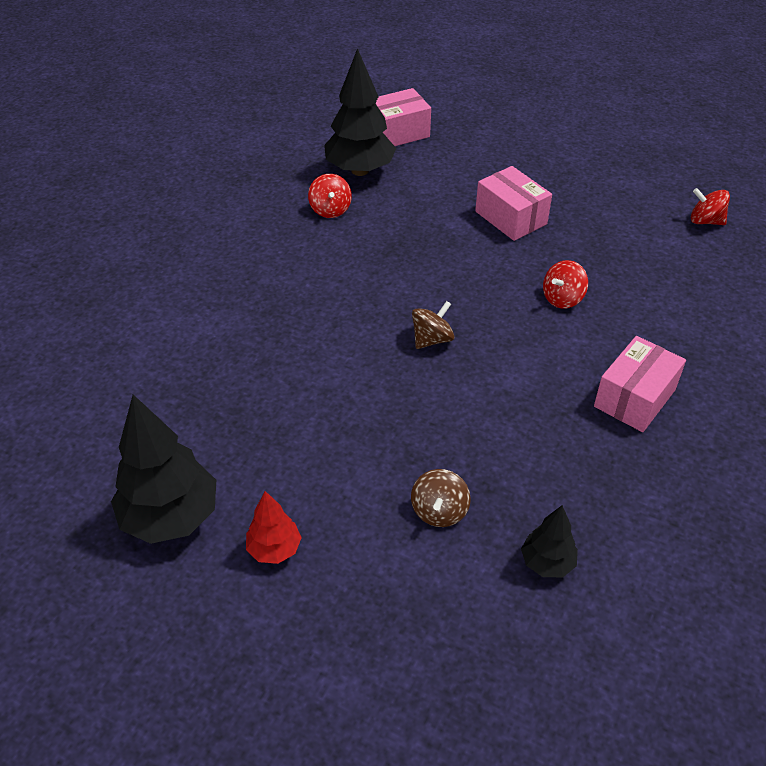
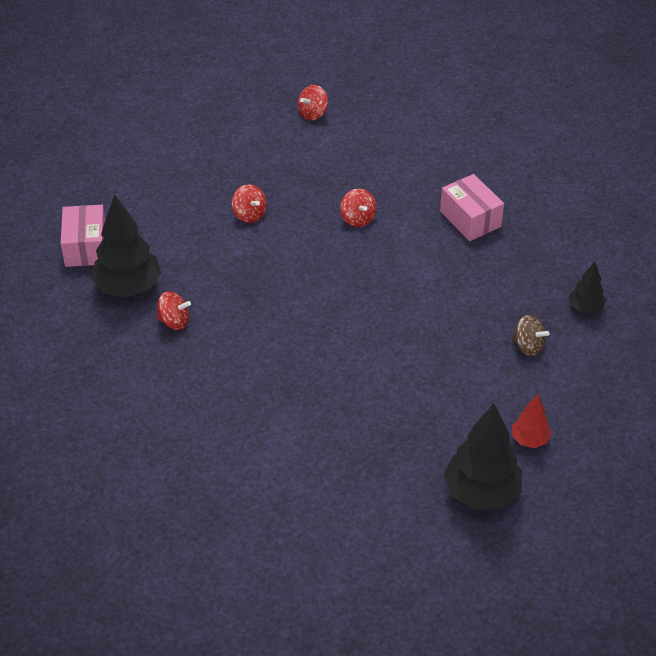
camera: 70 degrees left, 0 degrees up
(432, 339) = (367, 303): brown spinning top -> none
(510, 218) = (249, 214): pink box -> red spinning top

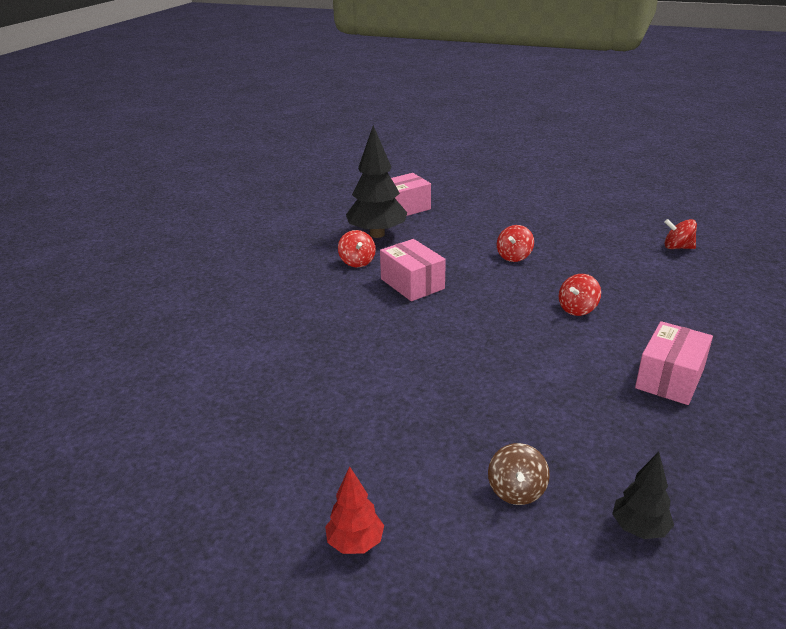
camera: 65 degrees right, 15 degrees down
(245, 299) = (412, 284): none -> pink box
(481, 493) = (241, 522): black tree -> none

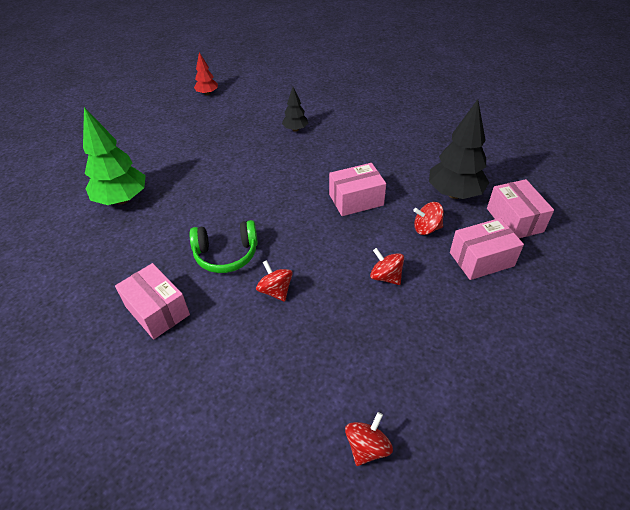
camera: 105 degrees right, 15 degrees up
(355, 543) = (134, 144): red tree -> red tree (207, 93)
(357, 262) = (402, 176): red spinning top -> red spinning top (426, 228)
(462, 219) = (481, 259): none -> pink box
(516, 490) = (122, 199): brown spinning top -> green tree
(553, 352) = (226, 254): none -> green headphones
(639, 528) = (64, 237): black tree -> black tree (295, 129)

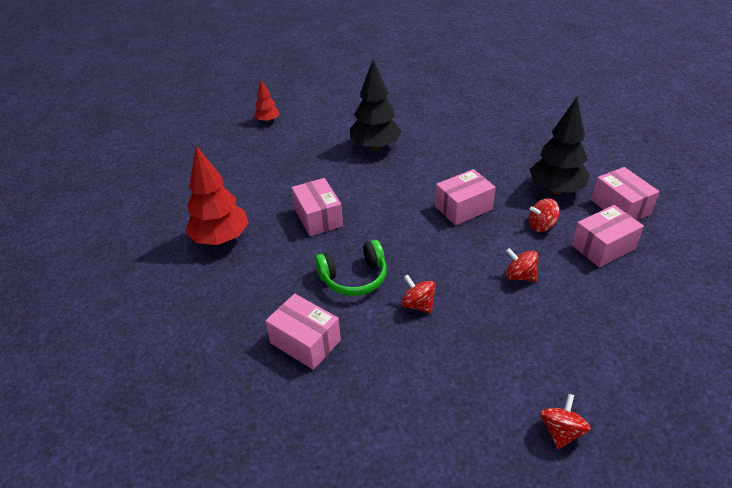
camera: 10 degrees left, 5 degrees down
(122, 199) = (221, 239): green tree -> red tree
(216, 191) = (318, 217): none -> pink box
(295, 129) = (375, 147): black tree -> black tree, size x1.90

